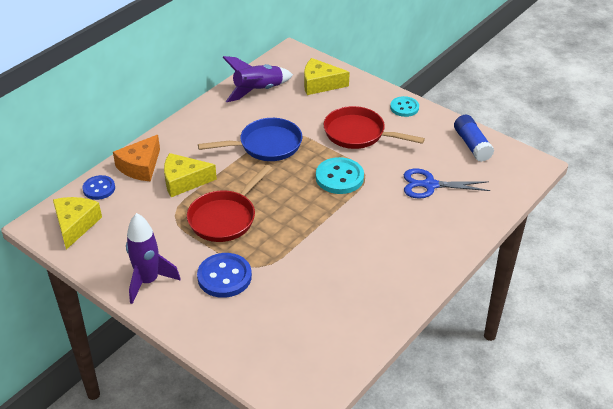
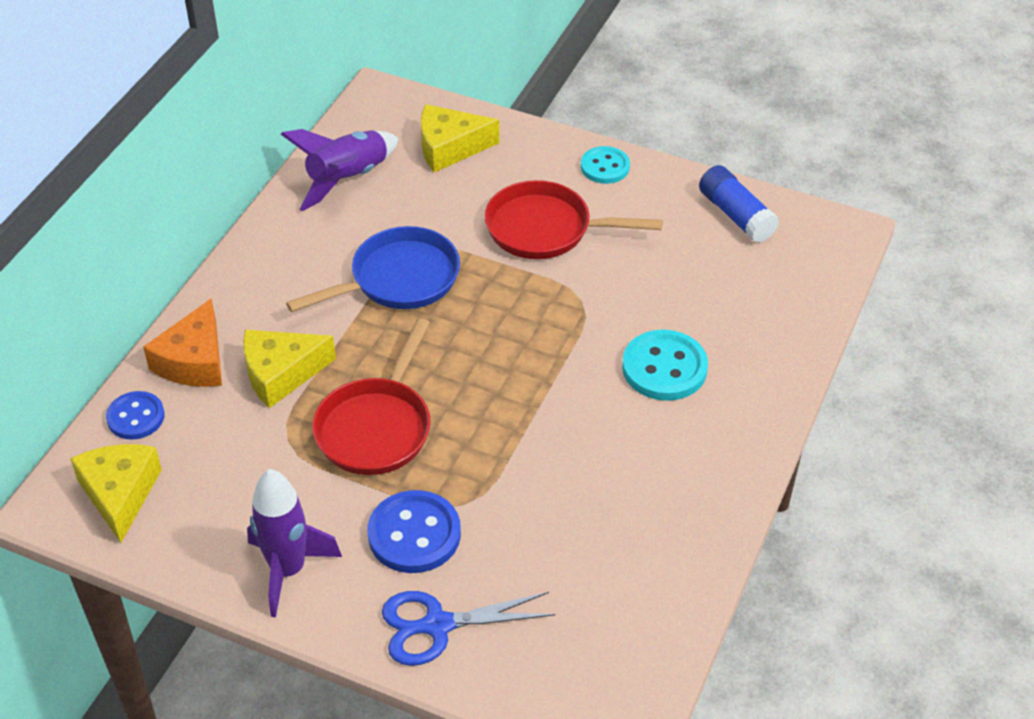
camera: 15 degrees left, 5 degrees up
(339, 177) = (542, 315): turquoise button -> turquoise button (664, 368)
(429, 185) = (692, 300): blue scissors -> blue scissors (436, 625)

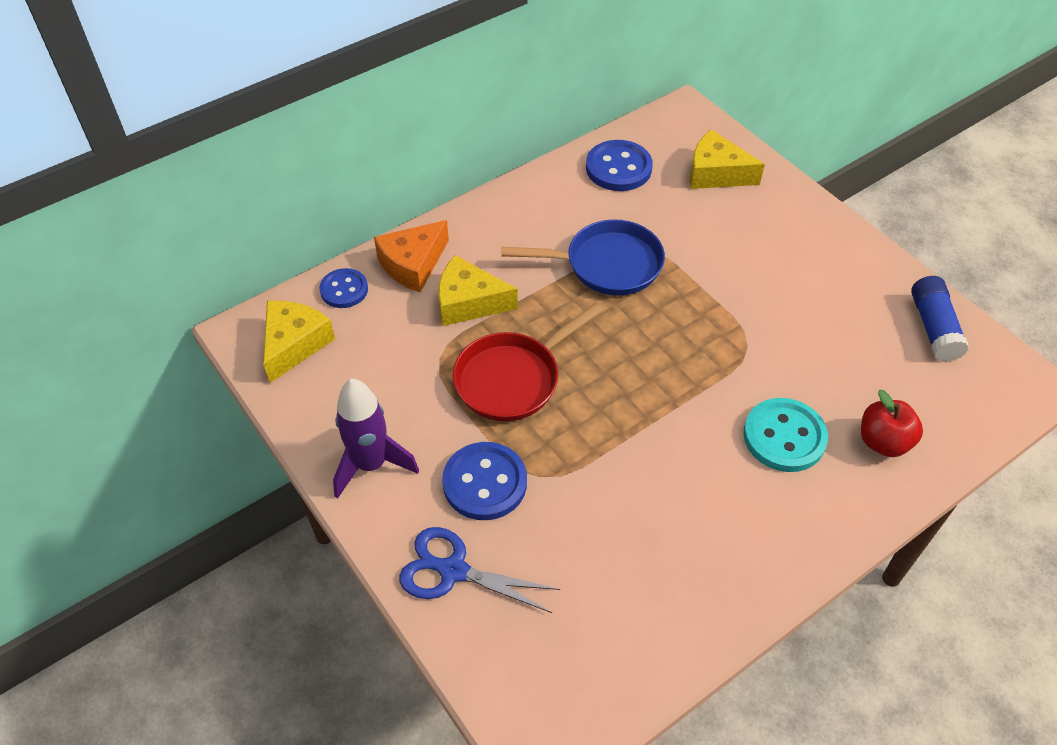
camera: 30 degrees right, 5 degrees up
(347, 179) = (618, 168): purple rocket -> blue button
(545, 229) = (754, 272): red pan -> none
(605, 167) = (838, 239): turquoise button -> none
(751, 334) = (883, 442): none -> red apple

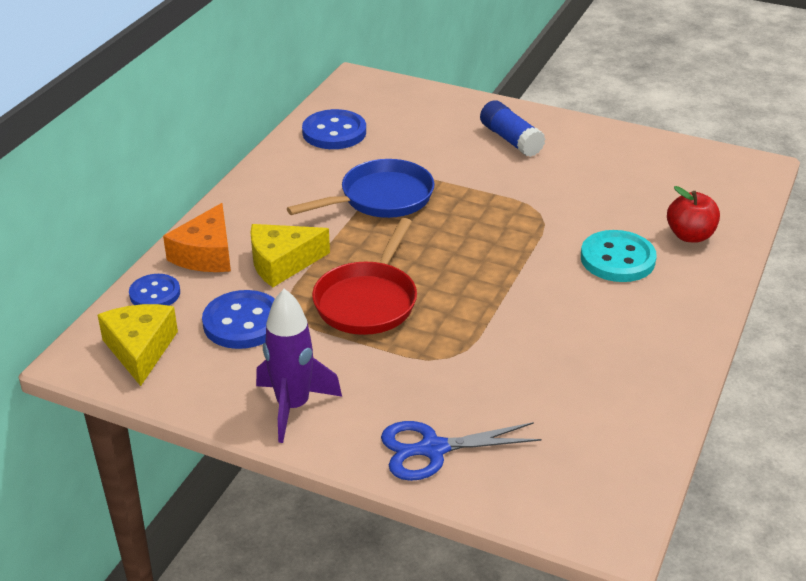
camera: 30 degrees left, 15 degrees down
(485, 483) = (407, 379): blue button -> blue button (243, 322)
(716, 173) = (418, 112): yellow cheese -> none
(933, 328) = (664, 156): blue glue stick -> blue glue stick (511, 140)

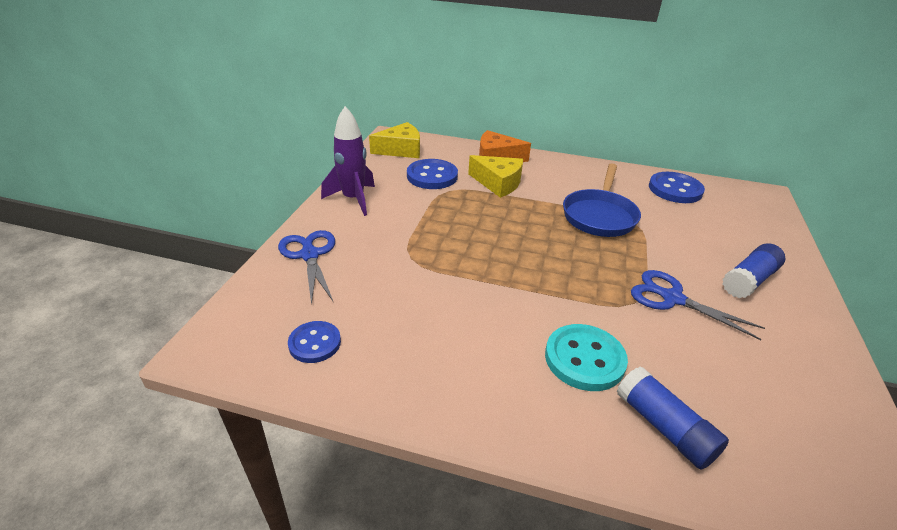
camera: 80 degrees right, 0 degrees up
(155, 294) = (452, 148): blue button -> blue button (315, 343)
(282, 263) = (498, 183): yellow cheese -> yellow cheese turned 150 degrees clockwise
(368, 301) = (467, 218): red pan -> none
(381, 198) = (599, 216): blue pan -> blue pan turned 60 degrees clockwise
(535, 190) = (671, 298): none -> blue scissors
(690, 236) = (664, 427): red apple -> blue glue stick

